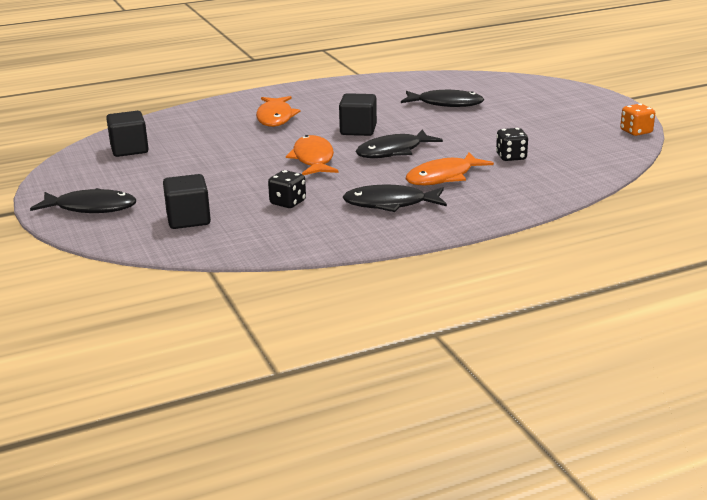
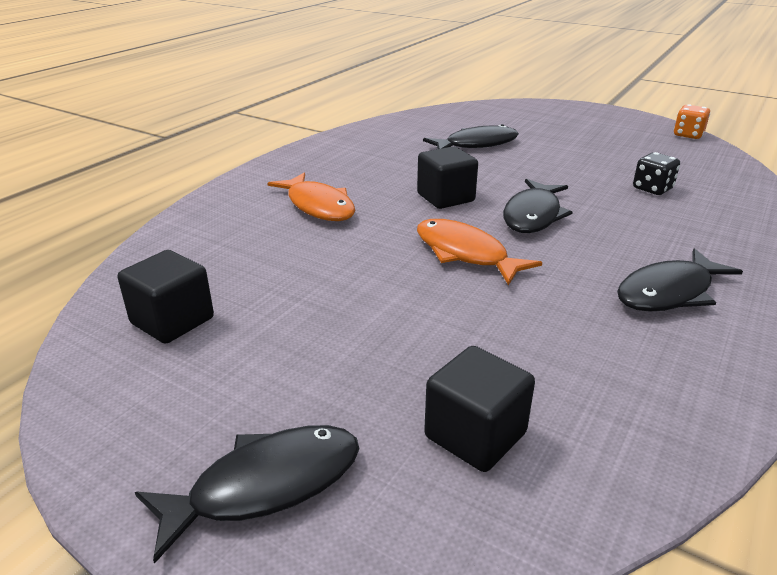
camera: 35 degrees left, 5 degrees up
(288, 202) = (555, 338): black dice -> none
(443, 177) = (644, 233): orange fish -> none

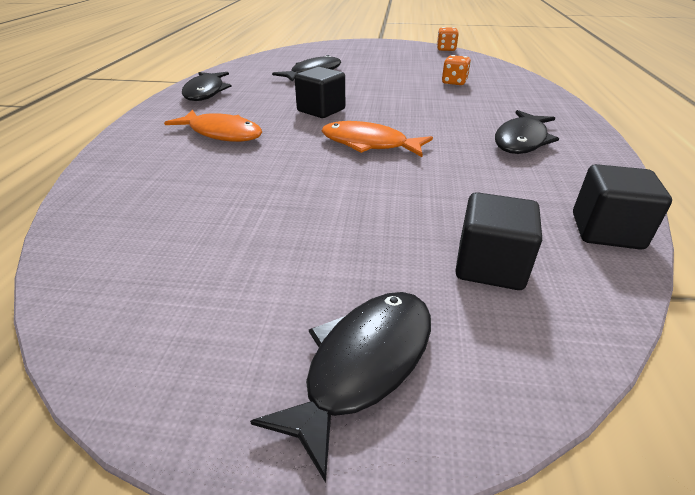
camera: 25 degrees left, 5 degrees up
(172, 321) = (155, 253): black cube -> black cube (606, 231)
(533, 215) = (394, 111): black fish -> black fish (206, 92)
(652, 189) = (454, 82): black dice -> orange dice

